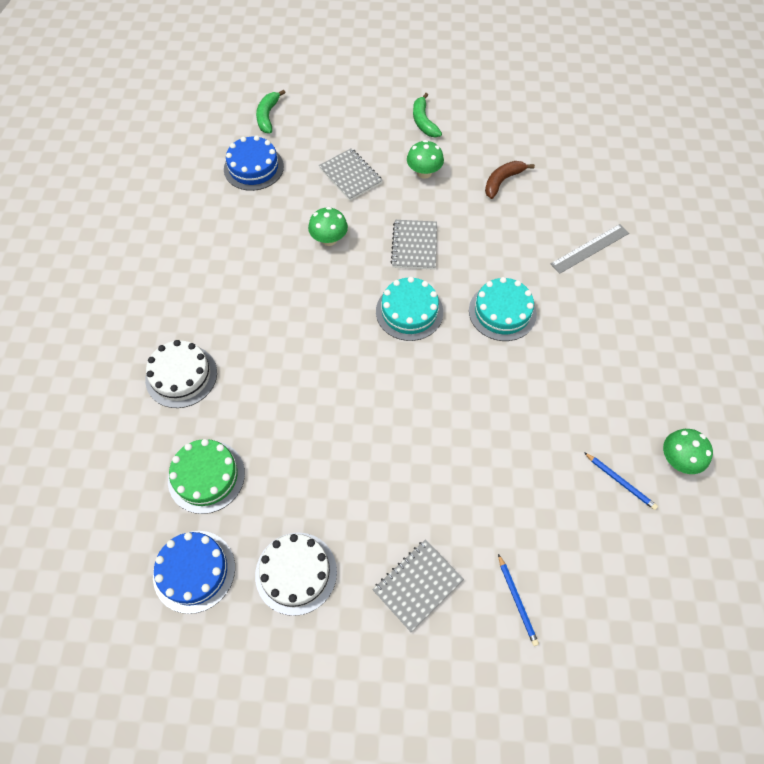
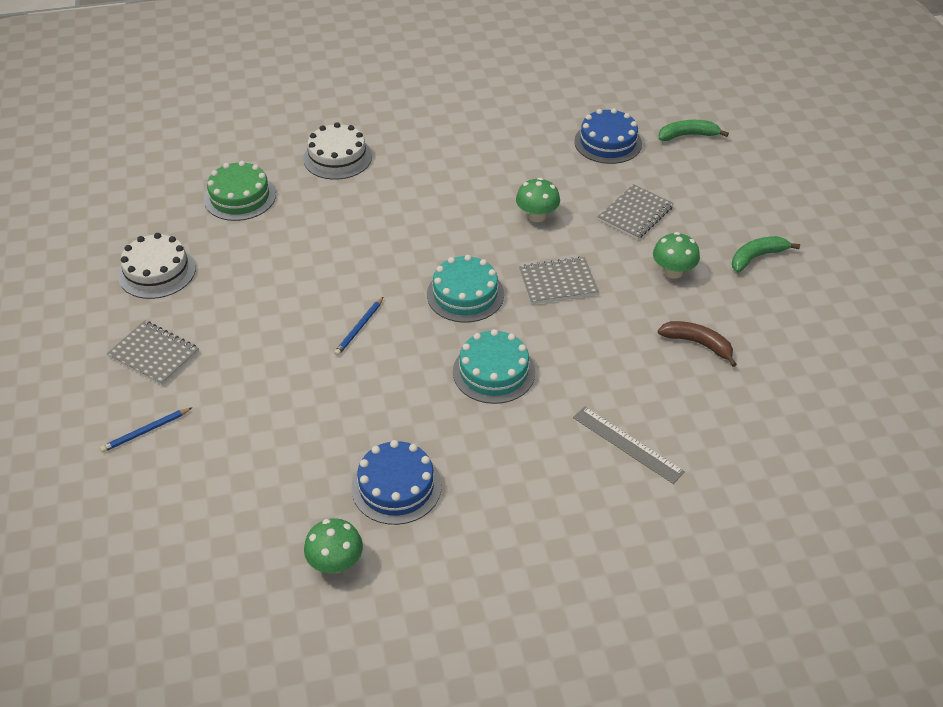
camera: 75 degrees right, 15 degrees down
(194, 571) = (152, 211): blue cake -> blue cake (396, 486)
(620, 482) = (295, 506): blue pencil -> blue pencil (359, 328)

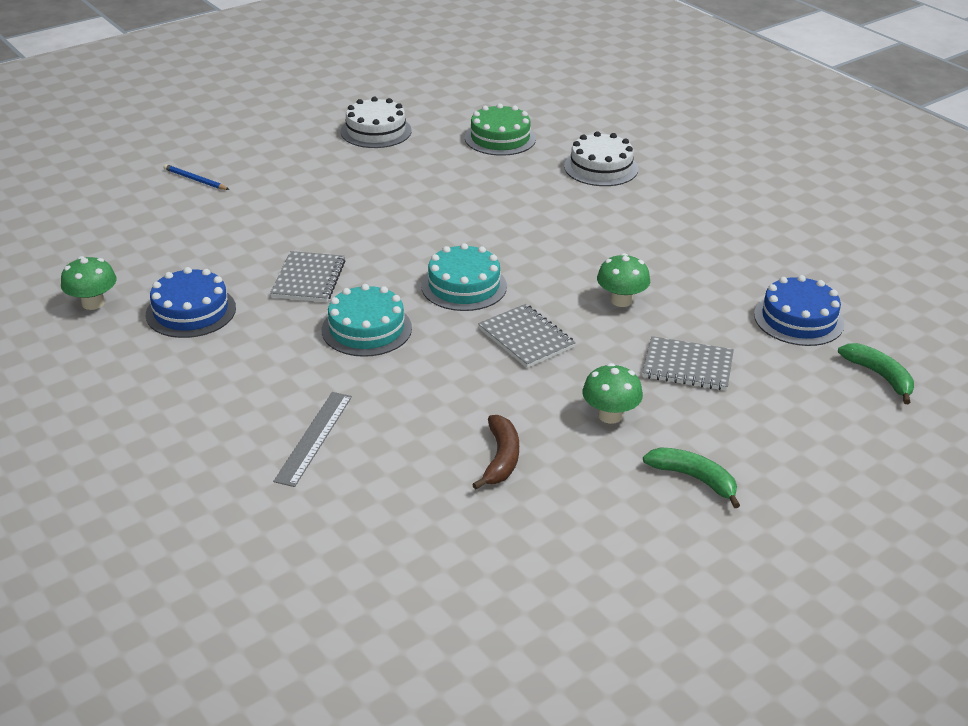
camera: 65 degrees right, 10 degrees down
(154, 354) = (280, 158): grey notebook -> grey notebook (309, 279)
(359, 328) = (375, 241): blue pencil -> none

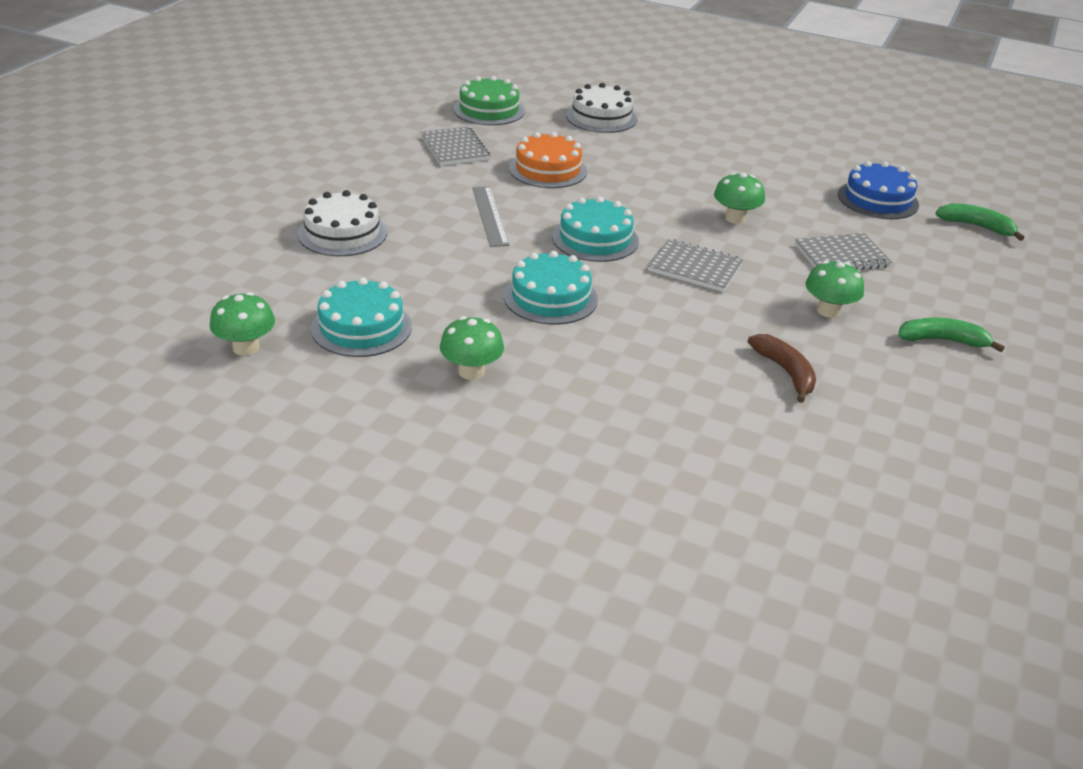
camera: 30 degrees left, 0 degrees up
(191, 311) = (361, 327): blue cake -> turquoise cake
(195, 180) = (228, 205): blue pencil -> none
(235, 373) = (471, 371): none -> green mushroom
(309, 279) = (447, 268): grey notebook -> grey notebook (455, 148)
(314, 438) = (610, 406): grey ruler -> grey ruler (490, 216)
(376, 131) = (367, 125): white cake -> white cake (342, 233)
(492, 209) = (548, 169): none -> orange cake

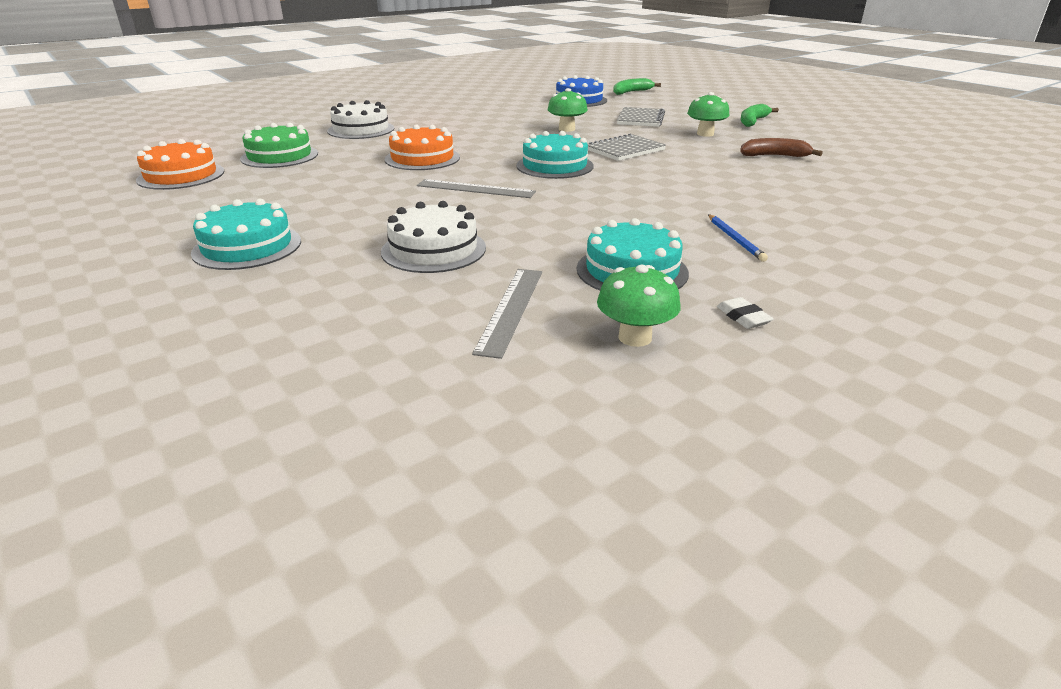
camera: 60 degrees left, 5 degrees down
(261, 289) = (510, 309): none -> grey ruler
(305, 392) = (743, 317): none -> white eraser
(408, 93) = (181, 176): none -> orange cake
(455, 148) = (331, 179): grey notebook -> none
(471, 371) = (735, 239): green mushroom -> blue pencil
(550, 297) = (633, 194): turquoise cake -> turquoise cake (247, 247)

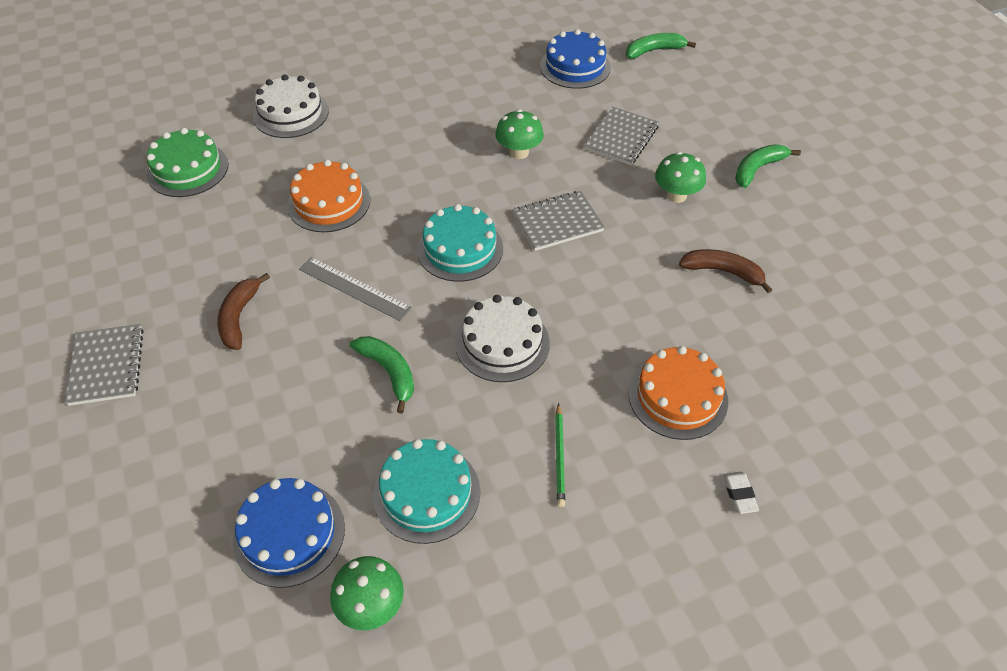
camera: 15 degrees right, 20 degrees up
(181, 176) = (84, 199): orange cake -> orange cake (677, 396)
(247, 247) = (107, 366): turquoise cake -> grey notebook
(374, 211) = (239, 317): none -> brown banana
(433, 249) = (265, 409): white cake -> white cake (502, 343)
(510, 309) = (289, 533): grey ruler -> blue cake
(541, 220) = (389, 372): none -> green banana
(735, 239) = (560, 457): blue pencil -> green pencil
(743, 317) = (482, 599): white eraser -> white eraser (739, 494)

